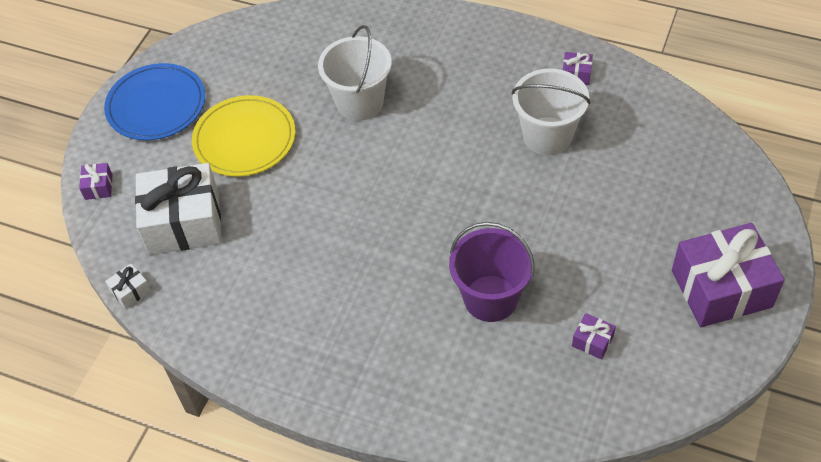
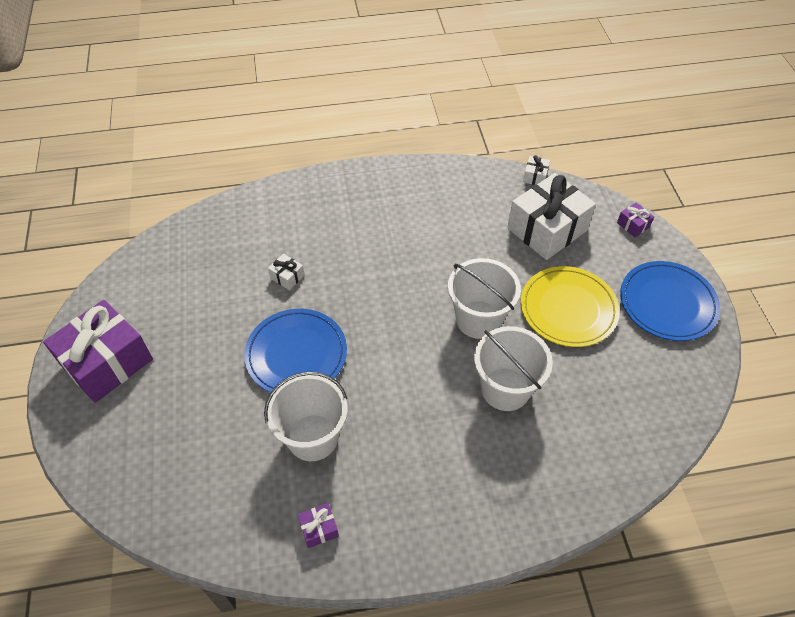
camera: 145 degrees right, 0 degrees up
(332, 166) = (478, 319): none -> white bucket
(490, 298) = (287, 277): purple bucket -> white gift
(524, 211) = (296, 354): none -> blue plate
(592, 341) = (198, 280): purple gift -> none

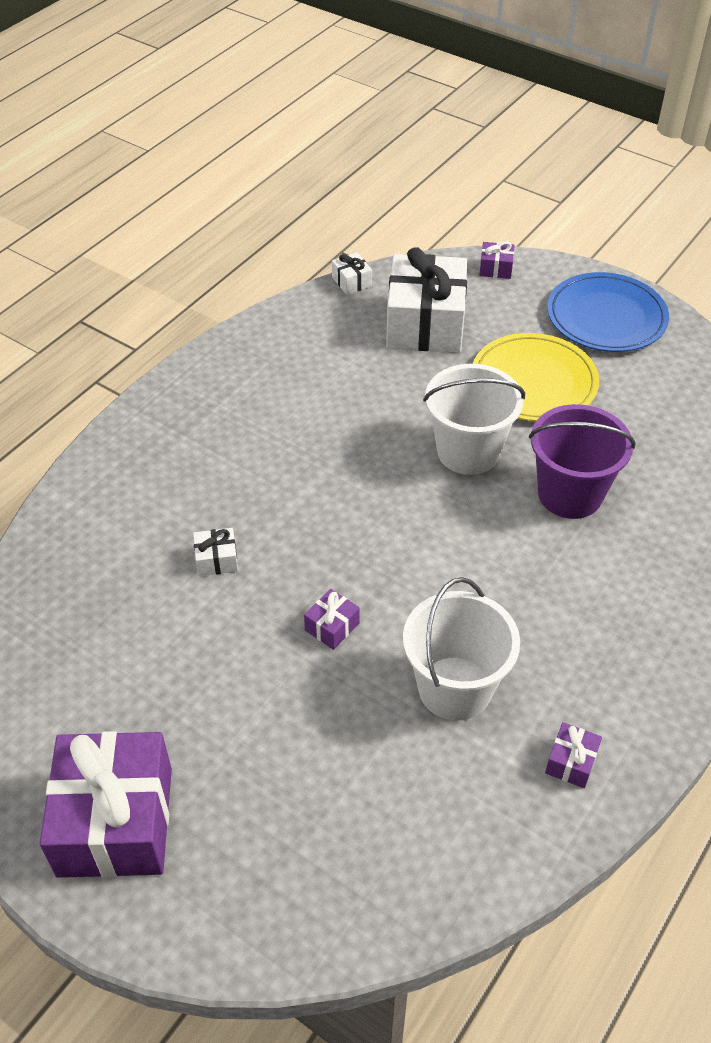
camera: 45 degrees left, 5 degrees down
(296, 354) = (332, 626): blue plate -> purple gift
(505, 389) = (570, 494): white bucket -> purple bucket

